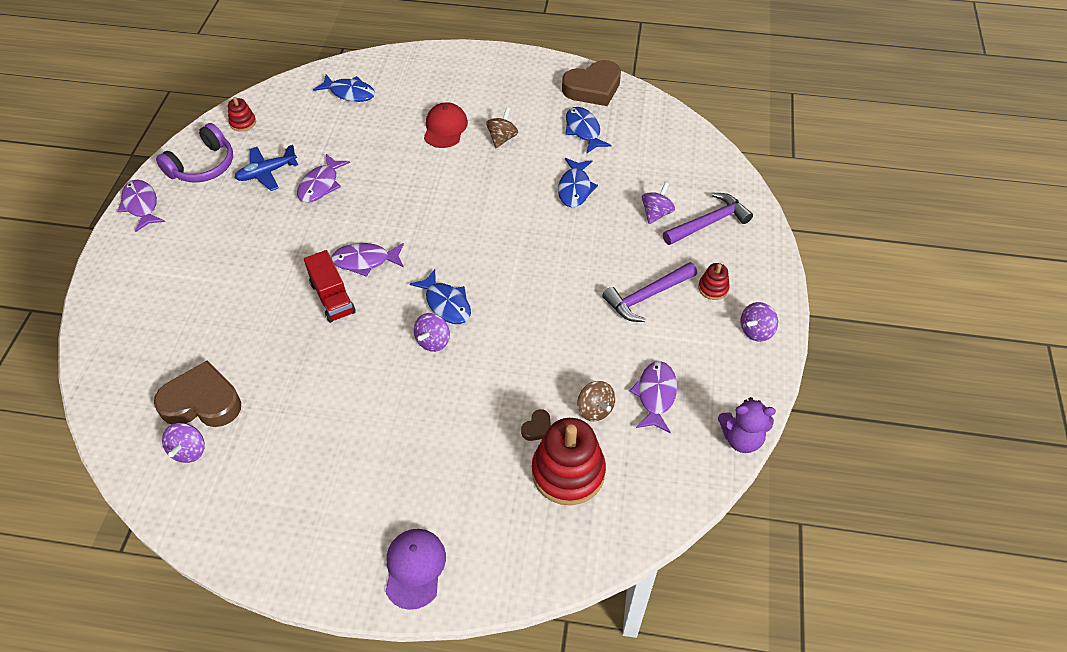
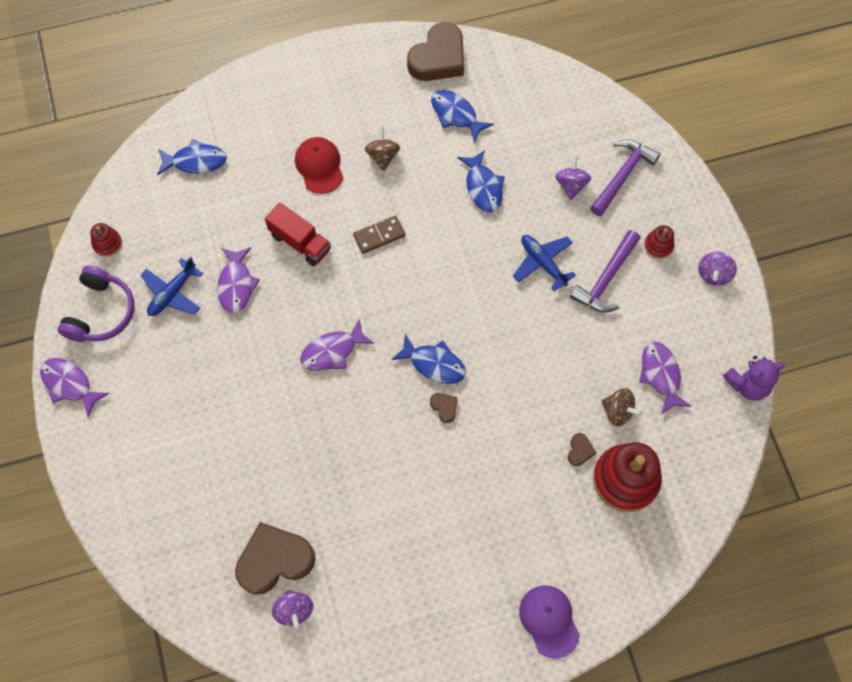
camera: 25 degrees left, 15 degrees up
(332, 298) = (326, 403): red truck -> red truck (300, 242)
(433, 341) = (444, 407): purple spinning top -> brown heart
(462, 192) = (379, 236): none -> brown domino
(594, 263) = (543, 263): none -> blue plane

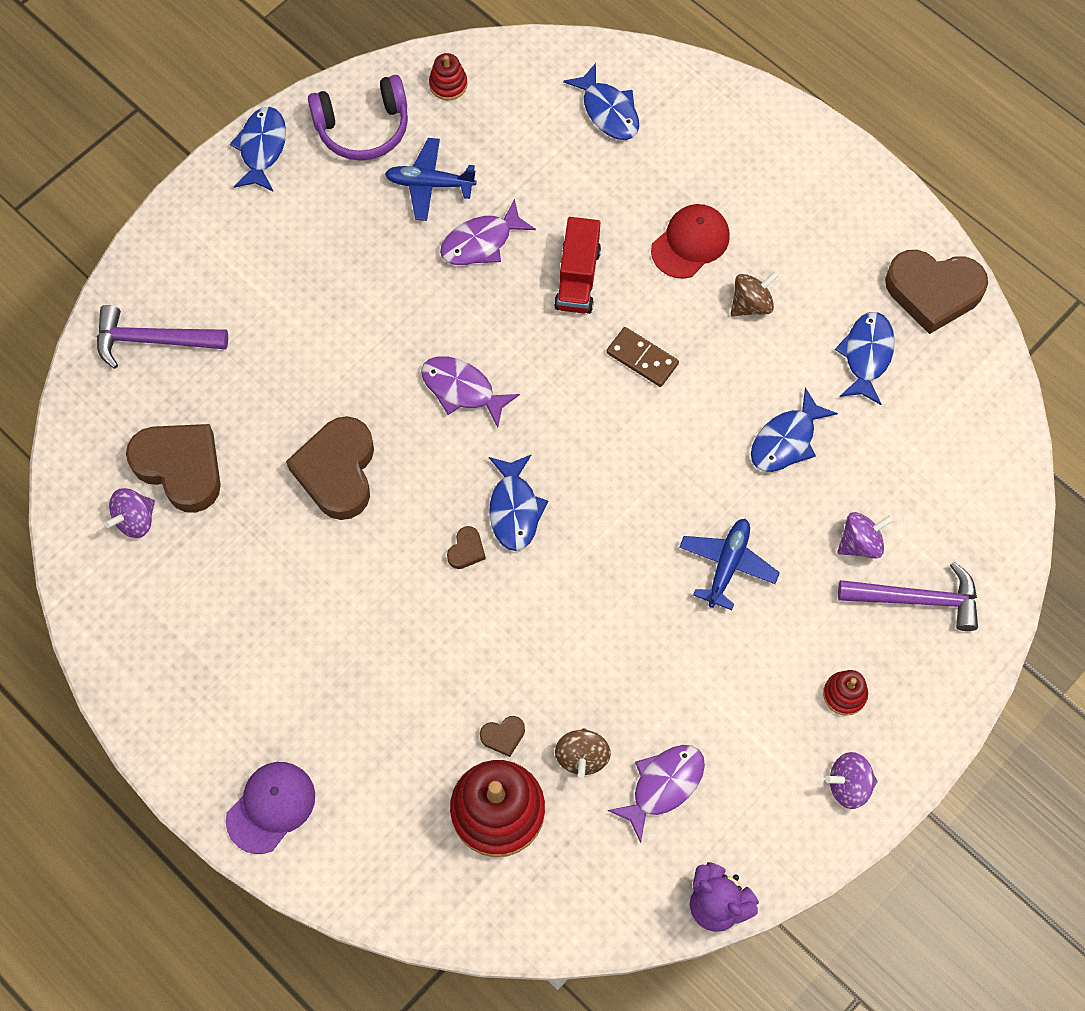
camera: 60 degrees right, 0 degrees up
(70, 384) = (262, 148): purple fish -> blue fish
(341, 458) = (337, 471): none -> brown heart
(606, 279) = (754, 652): purple hammer -> purple hammer (153, 340)

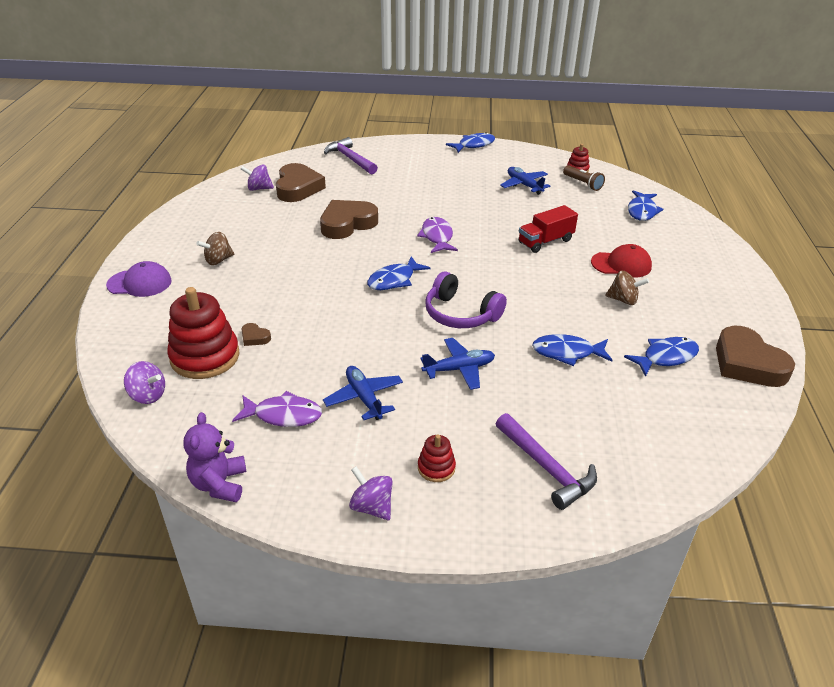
camera: 50 degrees right, 30 degrees down
(363, 127) = (522, 160): purple headphones -> purple headphones (461, 314)
(466, 550) = (352, 276): brown heart -> none
(481, 242) = (519, 209): purple fish -> none
(488, 113) = (582, 184): none -> brown flashlight
(582, 756) = (271, 372): brown spinning top -> brown spinning top (218, 260)
(642, 358) = (535, 280): brown domino -> none
(698, 690) = (364, 398): none -> blue plane
(860, 543) = (548, 418): purple spinning top -> purple spinning top (148, 395)

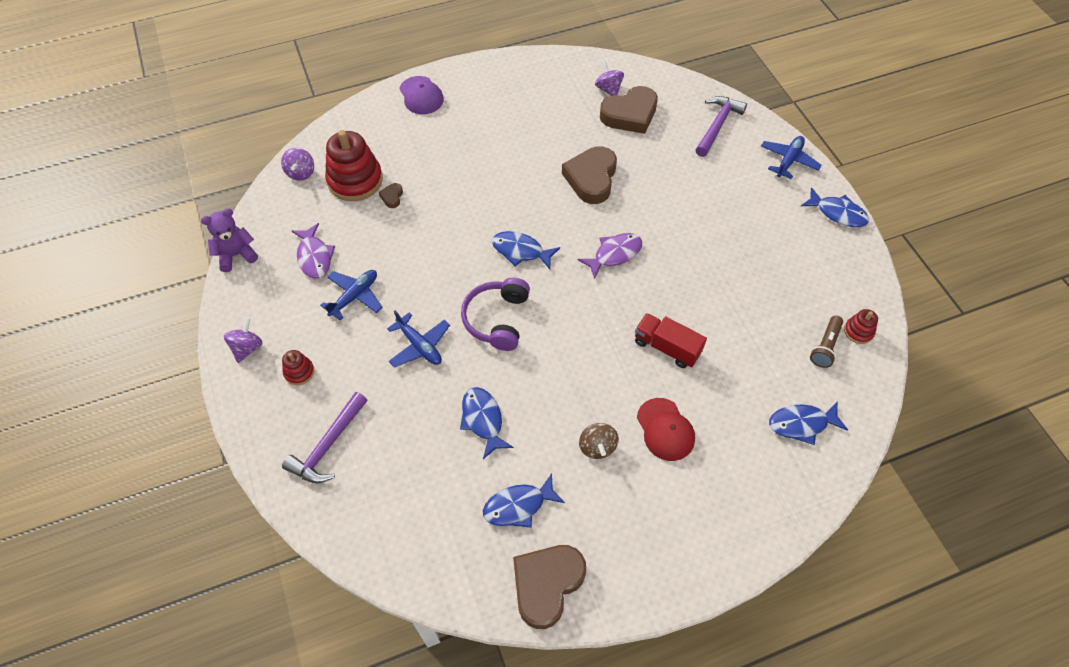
camera: 65 degrees right, 20 degrees up
(218, 260) = (478, 123): brown spinning top -> none
(347, 224) = (591, 178): brown heart -> brown heart turned 105 degrees counterclockwise
(524, 185) = (776, 291): blue plane -> blue plane (788, 161)
(666, 357) = (518, 506): blue fish -> blue fish turned 120 degrees clockwise

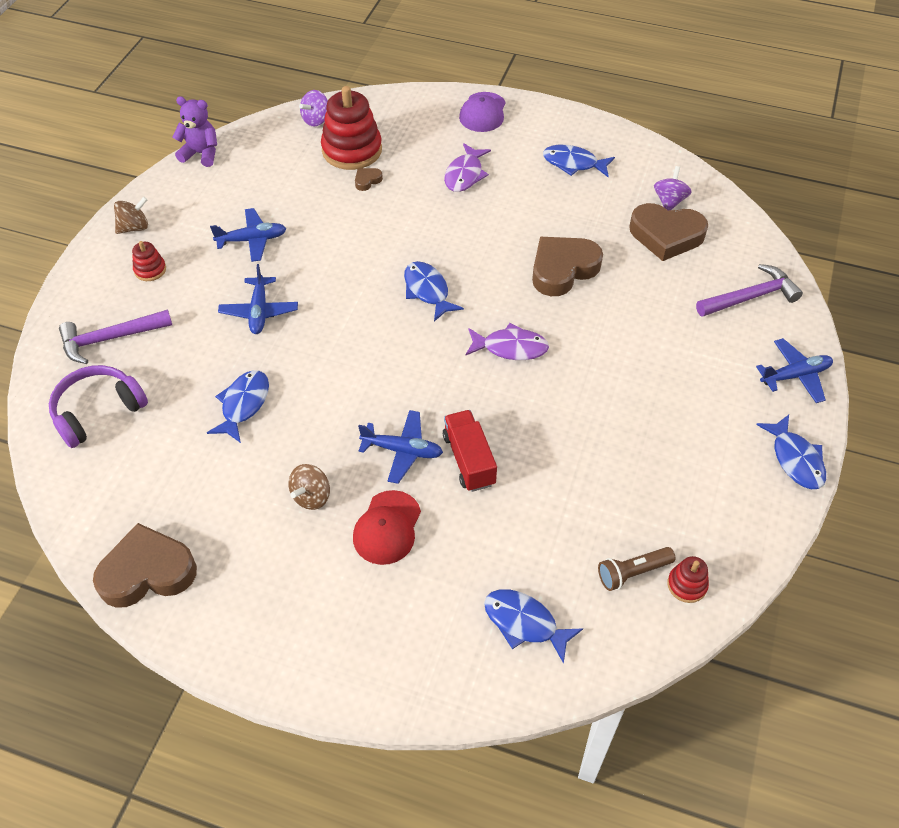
camera: 40 degrees right, 5 degrees down
(247, 348) = (134, 227): purple spinning top -> brown spinning top
(314, 257) = (256, 190): purple fish -> purple fish (465, 174)
(497, 319) = (345, 333): purple headphones -> purple headphones (98, 412)
(518, 506) = (195, 493): blue fish -> blue fish (573, 163)
(621, 372) = (402, 450): none -> blue plane

